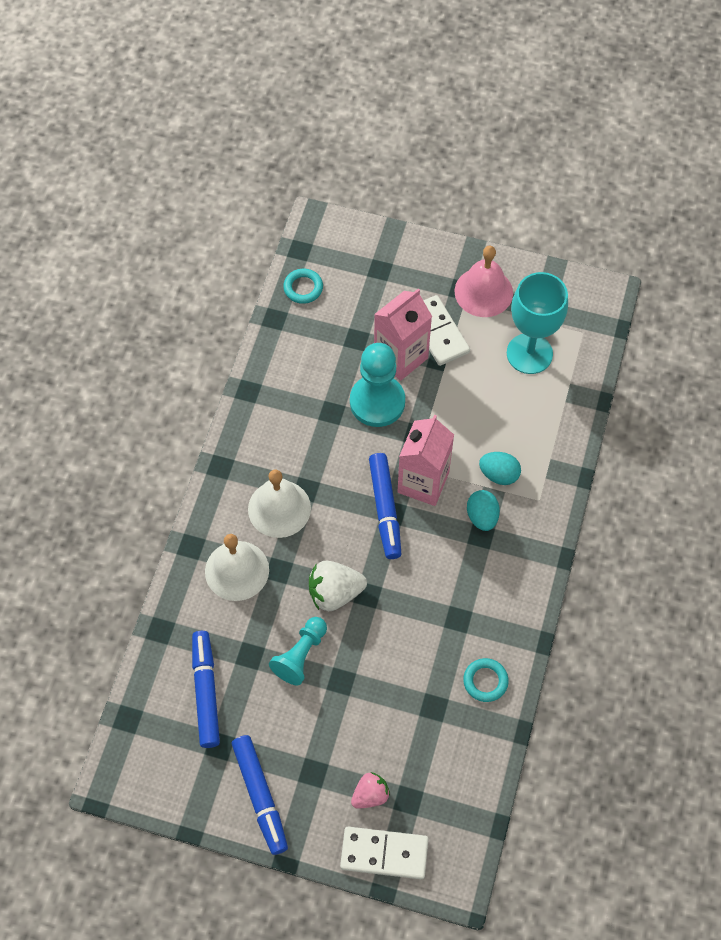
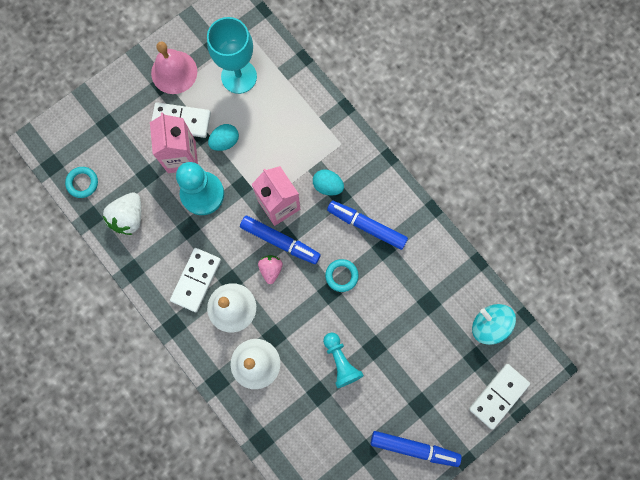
camera: 55 degrees left, 15 degrees up
(206, 691) = (323, 438): blue marker -> blue marker (366, 226)
(283, 456) = (196, 280): none -> white domino
(335, 593) = (314, 312): white strawberry -> white strawberry (129, 217)
(370, 795) = (457, 379): pink strawberry -> pink strawberry (271, 269)
(458, 790) = (489, 325): none -> turquoise spinning top
(485, 681) = (434, 260): turquoise ring -> turquoise ring (341, 276)
(499, 474) = (307, 155): turquoise egg -> turquoise egg (225, 141)

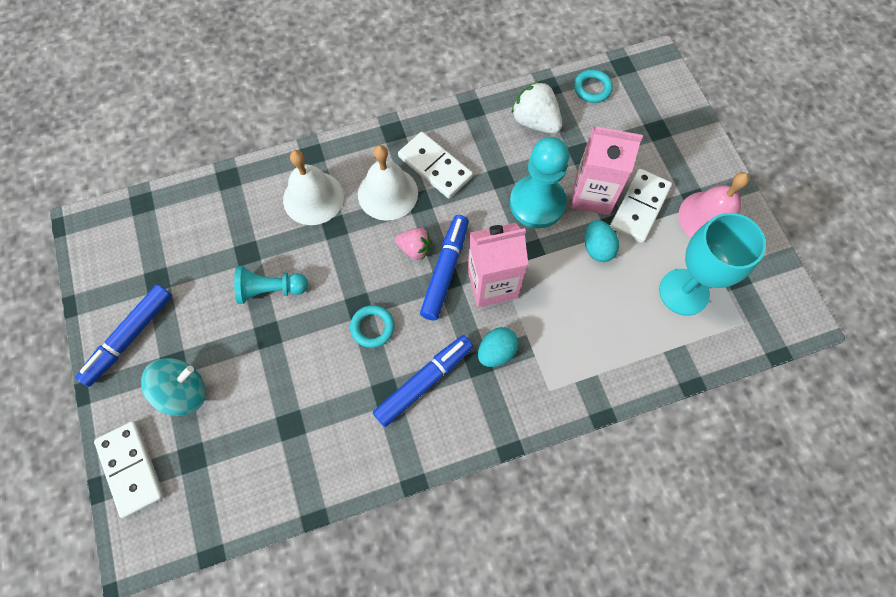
camera: 110 degrees right, 10 degrees down
(280, 241) = (445, 270): blue marker -> blue marker turned 150 degrees clockwise
(489, 325) = (224, 495): turquoise spinning top -> turquoise spinning top (184, 392)

